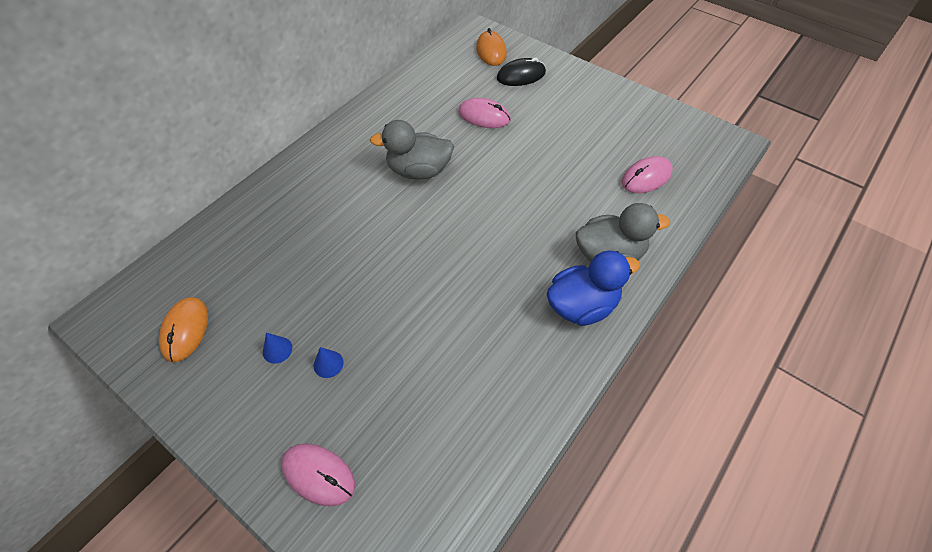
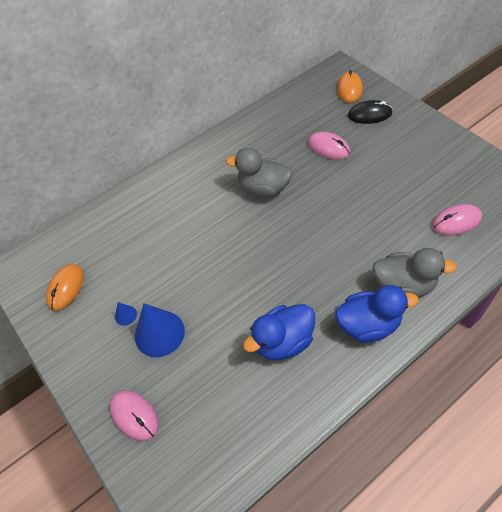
camera: 20 degrees right, 0 degrees up
(328, 364) = (159, 333): blue cone -> blue cone, size x2.21
(488, 344) = (283, 342): none -> blue duck

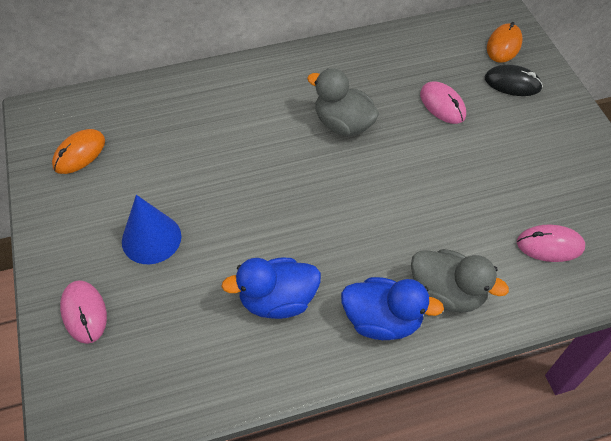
camera: 15 degrees right, 0 degrees up
(126, 315) = (126, 206): blue cone -> none

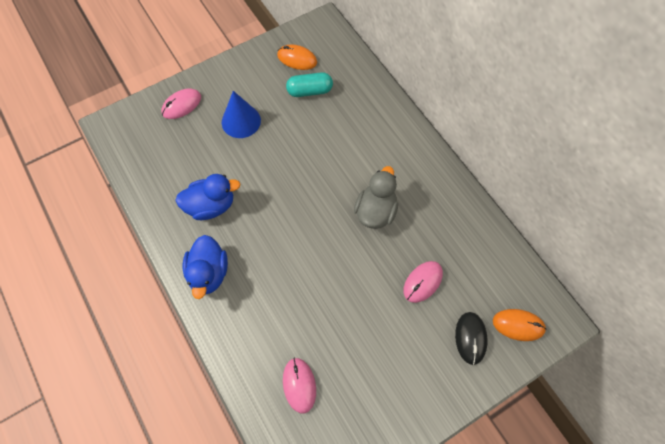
camera: 75 degrees right, 10 degrees up
(140, 150) = (309, 91): none -> turquoise capsule
(277, 300) = (211, 206): blue duck -> blue duck turned 105 degrees clockwise
(446, 293) = (239, 312): grey duck -> none

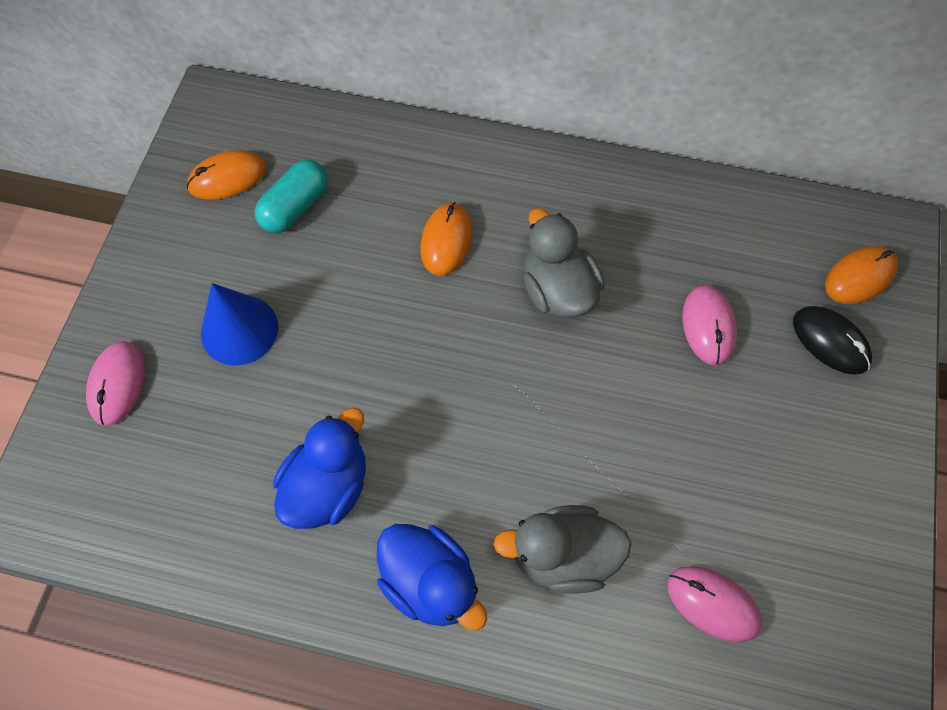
camera: 45 degrees left, 0 degrees up
(264, 311) = (563, 555): none -> grey duck
(353, 153) = (446, 241): none -> orange mouse

